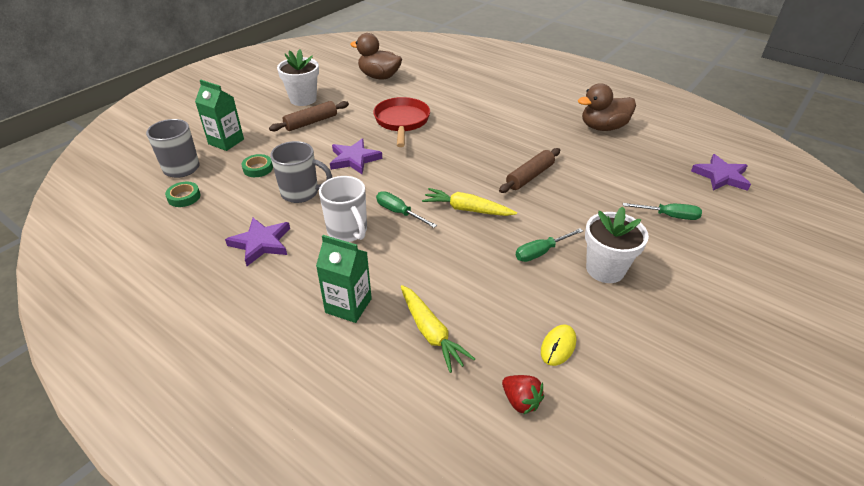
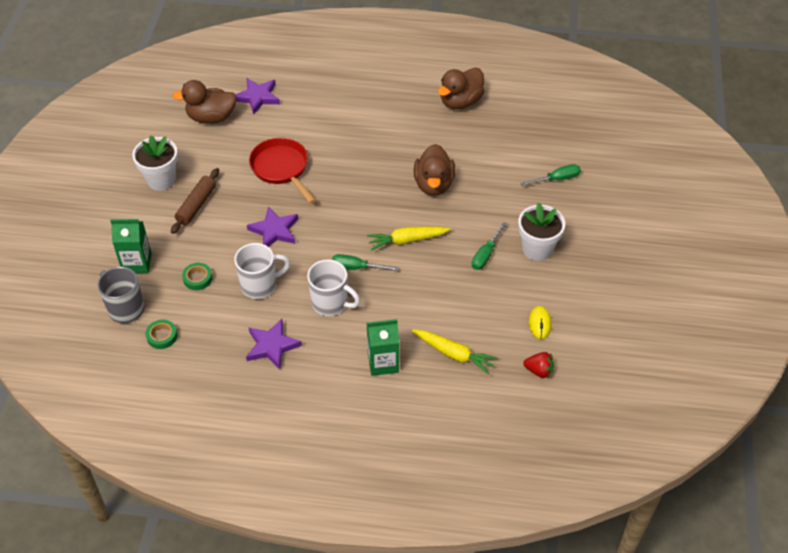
camera: 30 degrees left, 10 degrees up
(301, 193) = (260, 285): grey mug -> white mug
(530, 176) = (433, 184): brown rolling pin -> brown duck
(721, 176) = (576, 120): purple star -> purple star (258, 97)

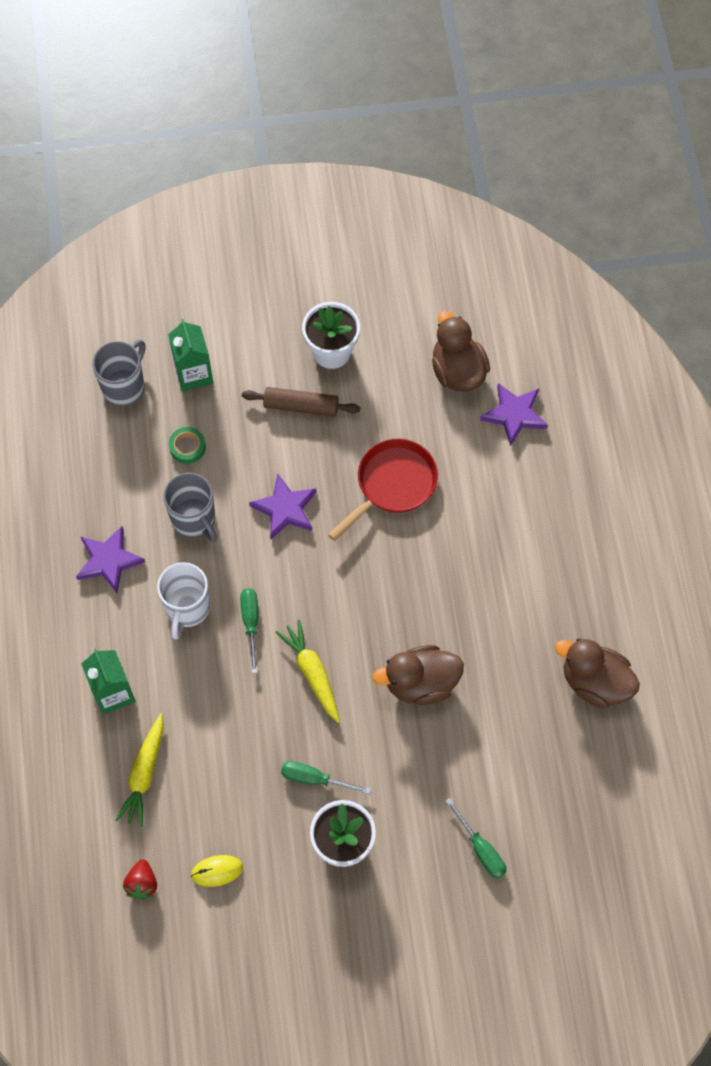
camera: 75 degrees right, 15 degrees up
(162, 336) = (95, 438): green tape -> none
(260, 285) = (194, 520): white mug -> grey mug

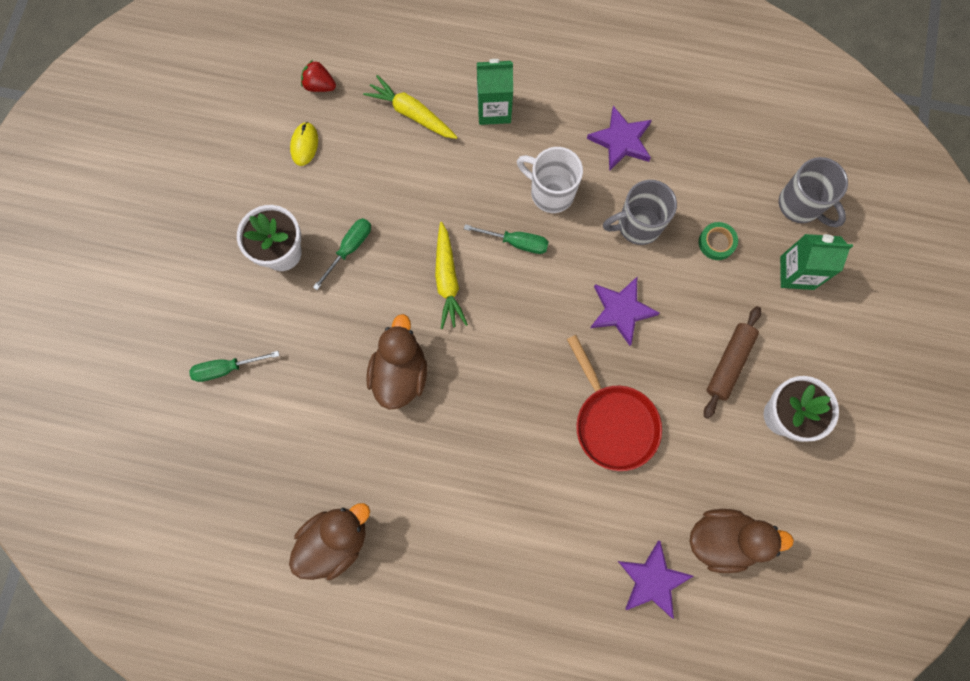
camera: 110 degrees right, 10 degrees up
(312, 673) = (447, 280): yellow carrot -> yellow carrot turned 90 degrees clockwise

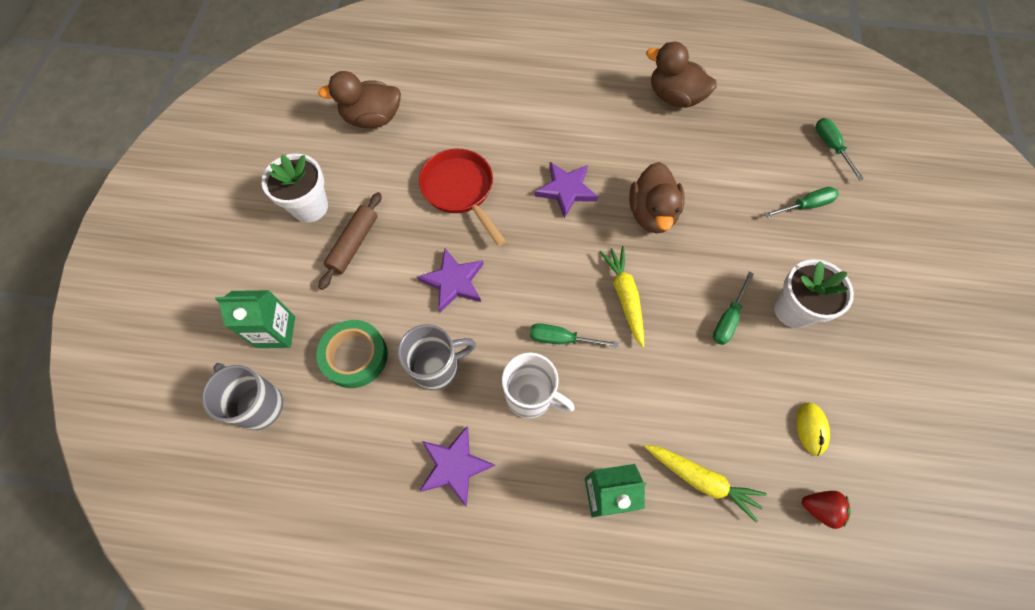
camera: 175 degrees right, 10 degrees down
(167, 445) = (831, 147): none -> green screwdriver
(335, 541) = (674, 97): brown duck -> brown duck turned 75 degrees clockwise
(652, 580) = (428, 91): purple star -> purple star (566, 190)
(716, 242) = (355, 356): green tape -> green tape, size x1.71

